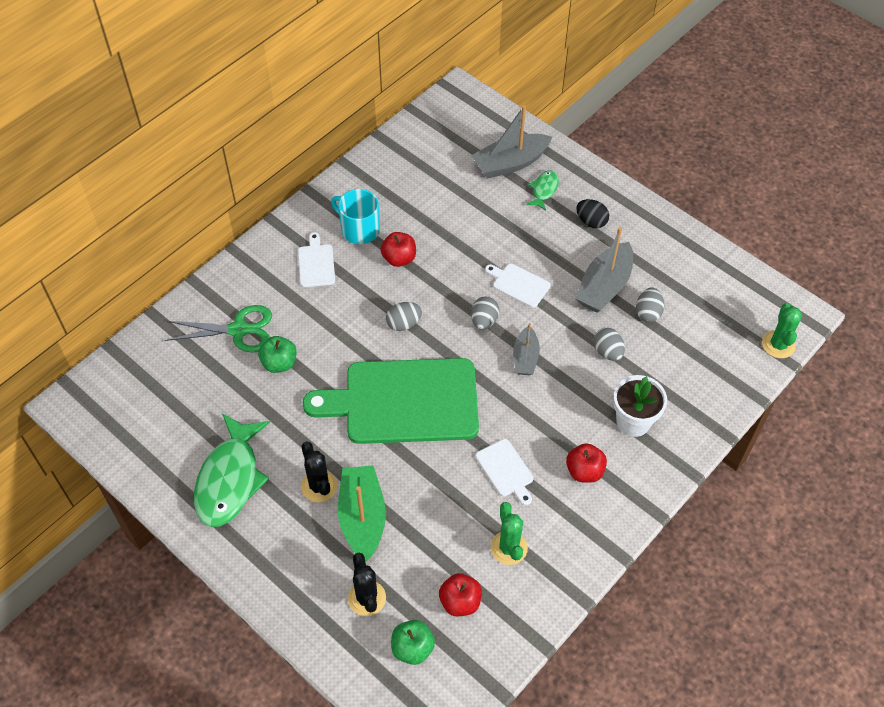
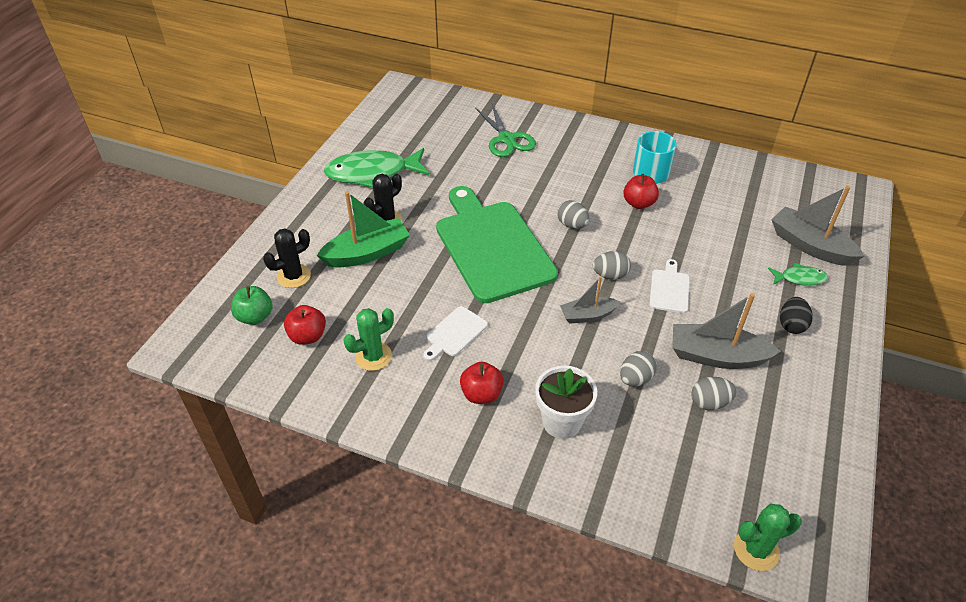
camera: 70 degrees right, 10 degrees down
(279, 363) = (489, 167): green apple -> none
(316, 263) = (597, 159): white cutting board -> none

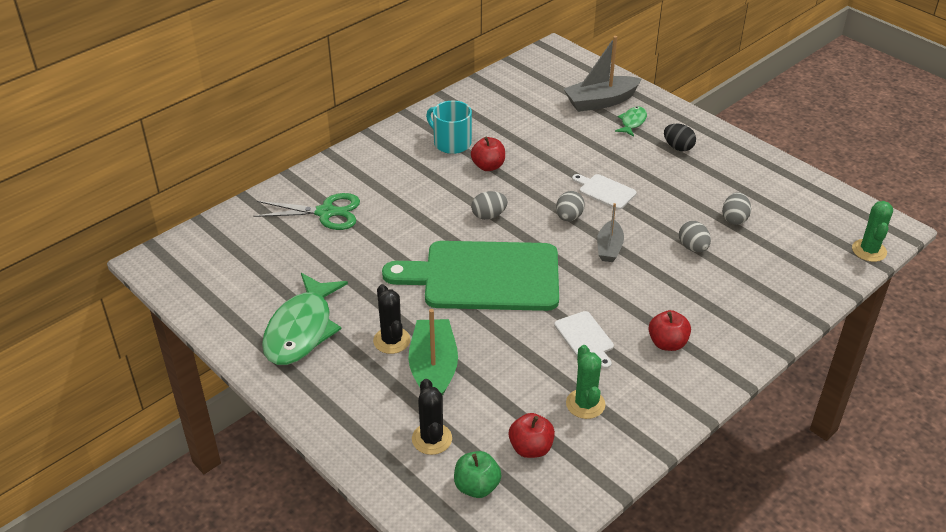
camera: 65 degrees left, 5 degrees down
(562, 422) = (719, 305): white flower pot -> none
(716, 356) = (690, 196): grey boat -> none

